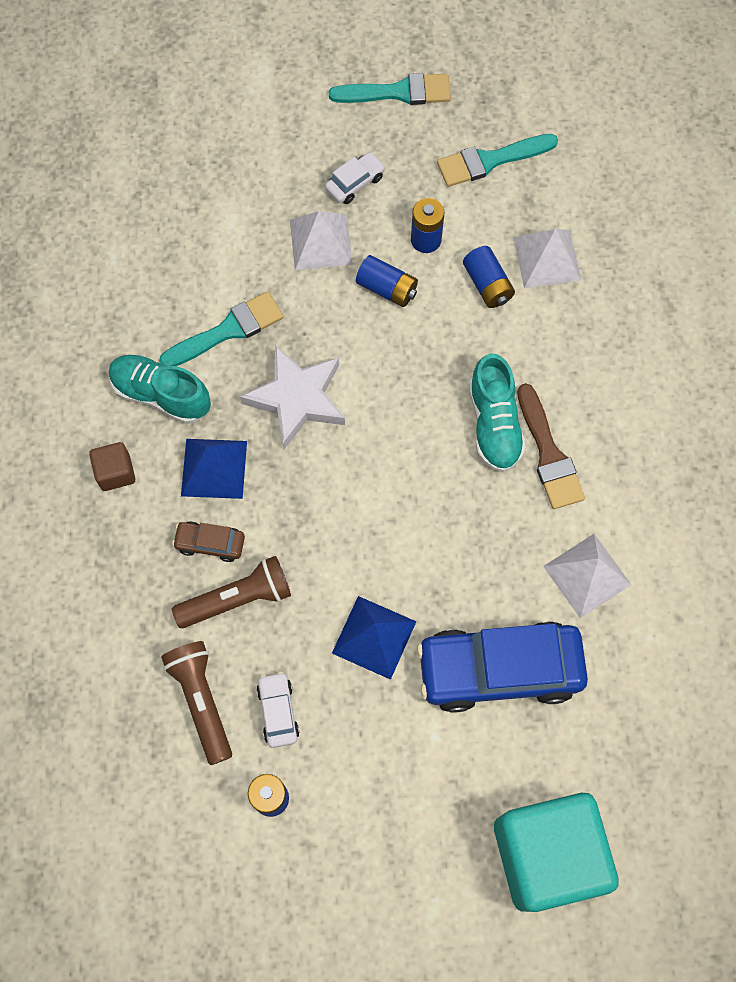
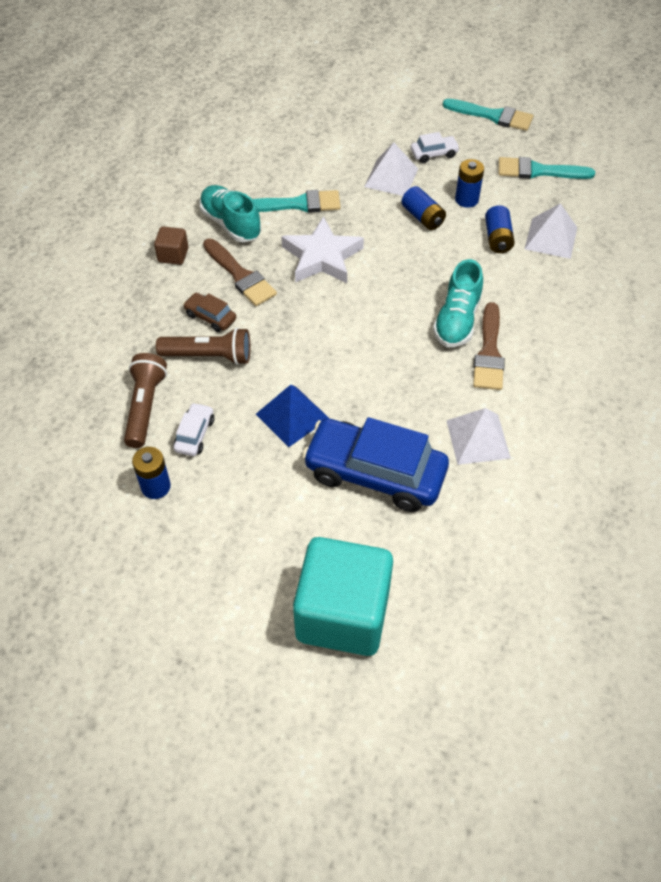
camera: 25 degrees right, 15 degrees down
(214, 468) = (240, 276): blue pyramid -> brown brush

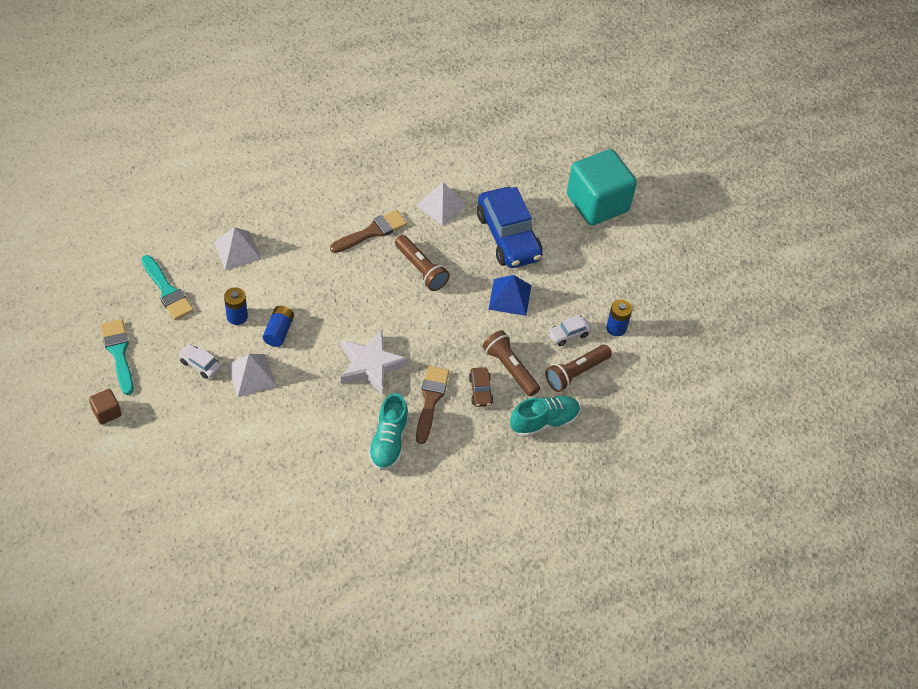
camera: 135 degrees left, 0 degrees up
(173, 255) = (450, 454): brown cube -> brown cube (107, 412)
(298, 204) = (331, 414): turquoise brush -> none
(400, 363) = (421, 269): none -> brown flashlight
(457, 320) = (360, 261): turquoise shoe -> turquoise shoe (544, 422)
(497, 238) = (263, 278): blue battery -> none

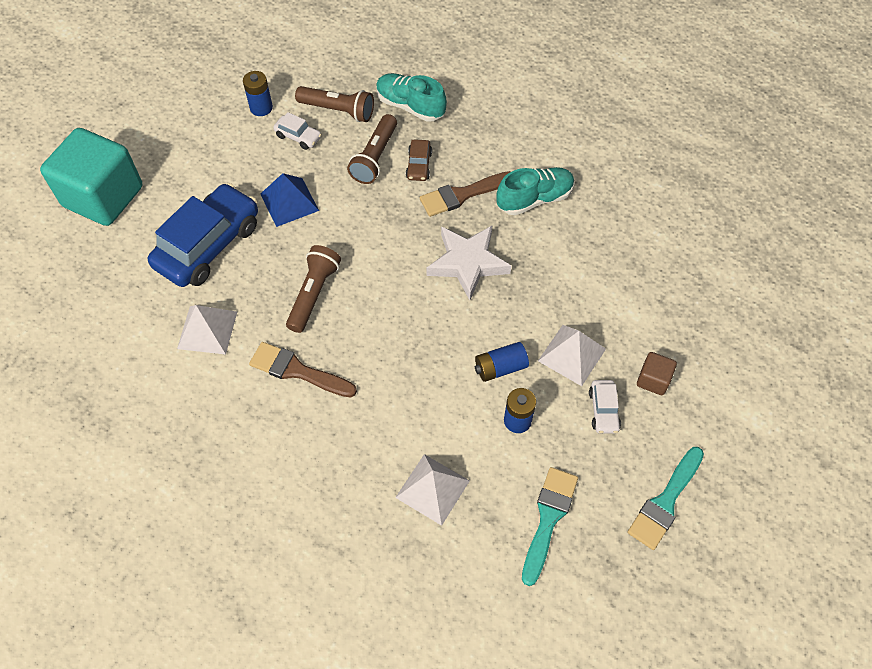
camera: 120 degrees left, 5 degrees up
(107, 412) = (736, 453): brown cube -> brown cube (653, 380)
(480, 391) = (419, 165): brown car -> brown car turned 135 degrees clockwise

